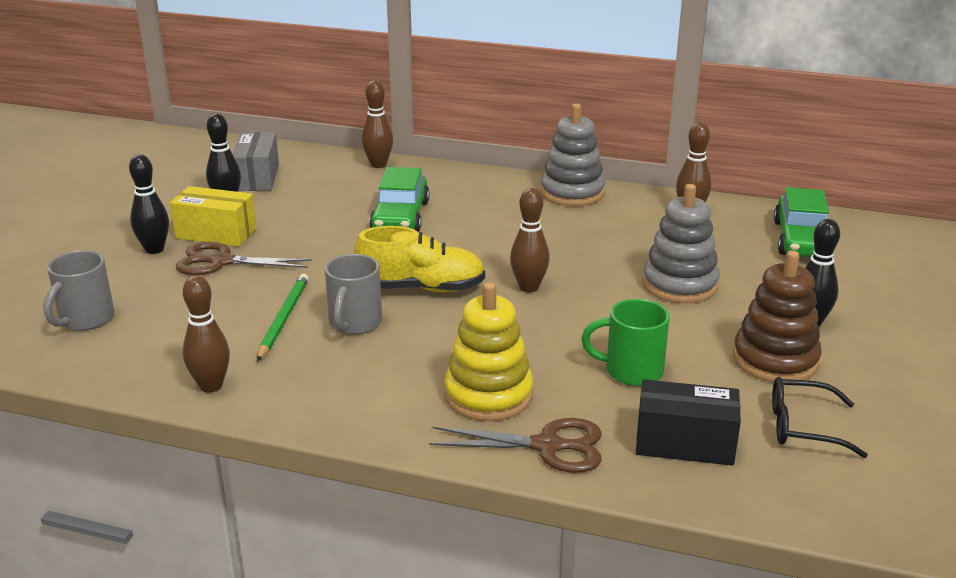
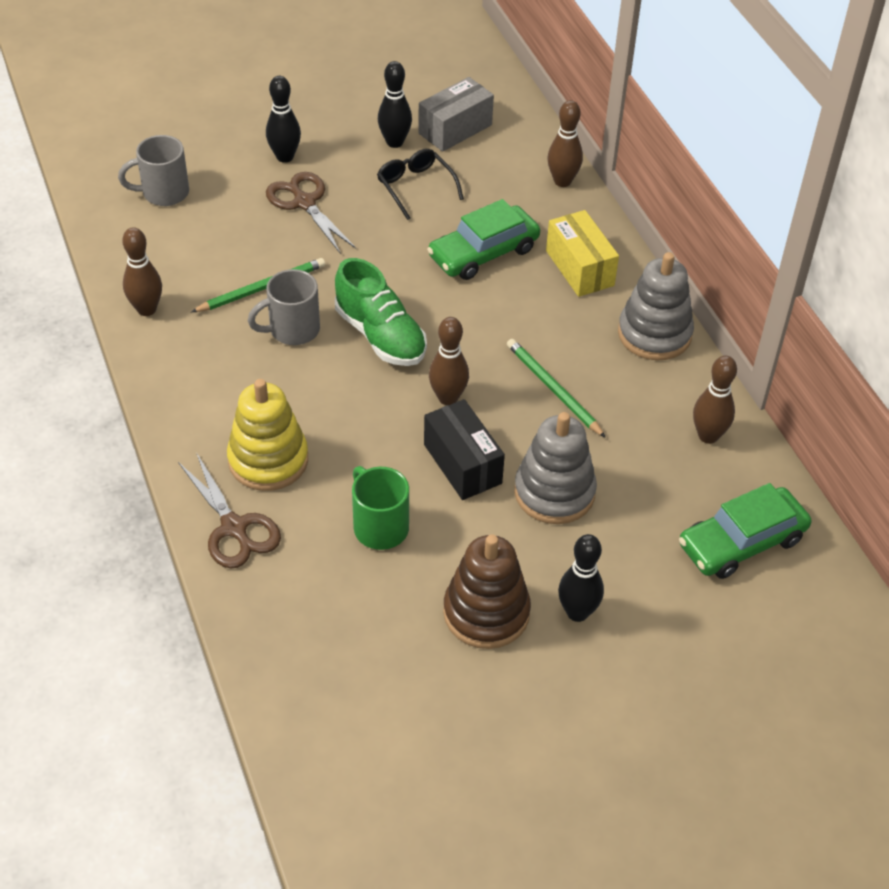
camera: 50 degrees right, 20 degrees up
(216, 233) = (341, 171): yellow box -> yellow box (580, 268)
(421, 288) = (380, 335): yellow shoe -> green shoe
(576, 245) = (553, 389): none -> green pencil
(684, 443) = (307, 606): black box -> black box (462, 464)
(802, 427) = (396, 671): black glasses -> black glasses (415, 187)

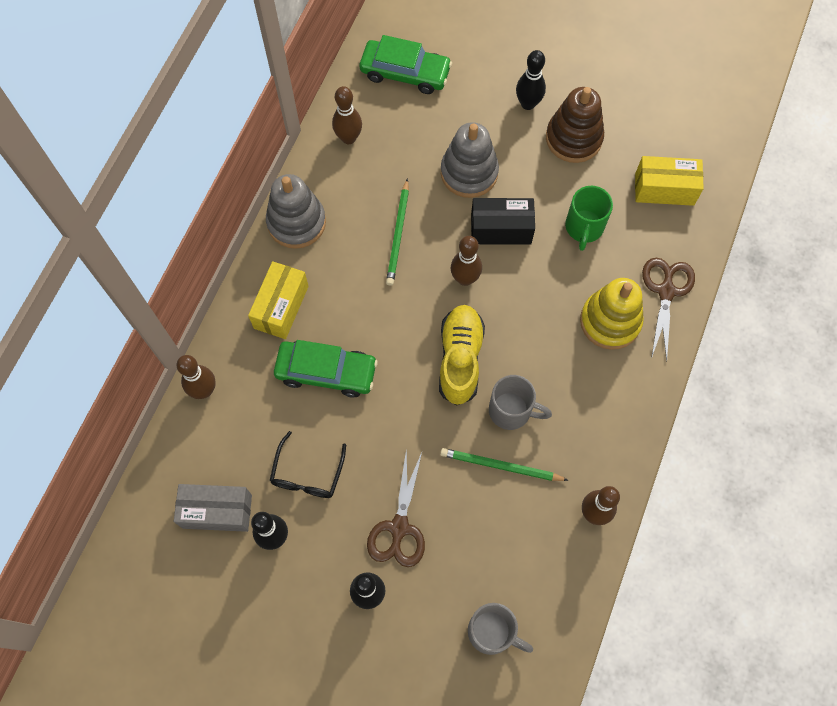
camera: 135 degrees left, 20 degrees up
(330, 633) = (664, 189): none -> yellow box
(380, 335) = (460, 359): green shoe -> yellow shoe
(462, 464) = (501, 229): black box -> black box turned 75 degrees clockwise

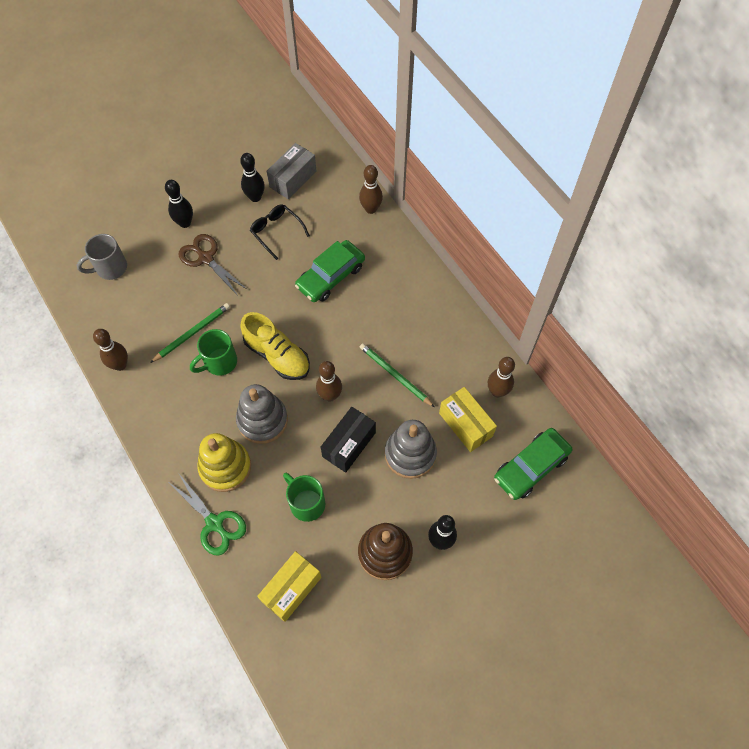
camera: 125 degrees right, 5 degrees down
(281, 307) = (394, 277): yellow box -> yellow box (465, 424)
(296, 222) = (450, 319): grey stacking toy -> grey stacking toy (262, 420)
(511, 411) = (219, 362): grey mug -> green mug
(666, 291) = (214, 523): brown scissors -> green scissors

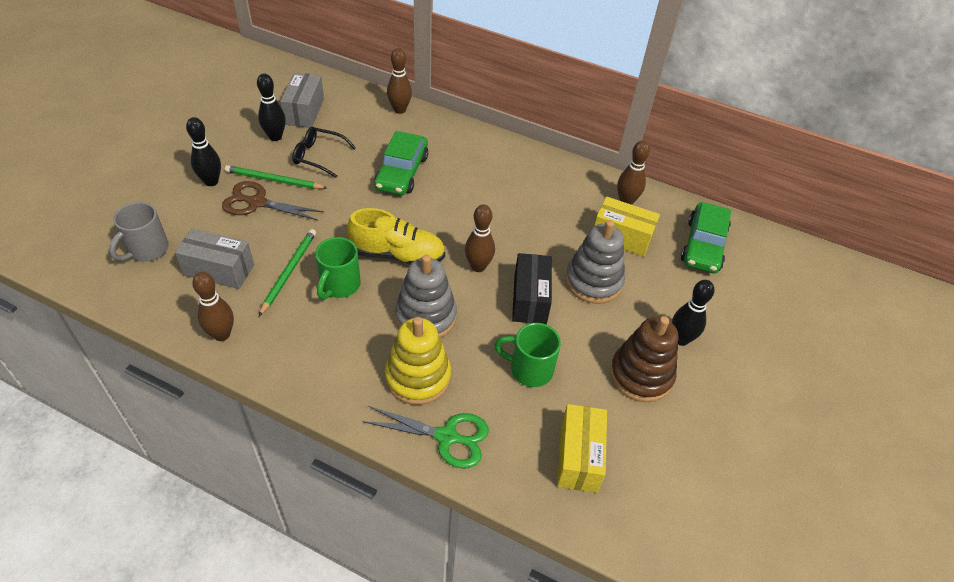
camera: 35 degrees left, 15 degrees down
(147, 309) = (219, 270): none -> grey box
(395, 375) = (526, 225): green pencil -> green pencil (274, 180)

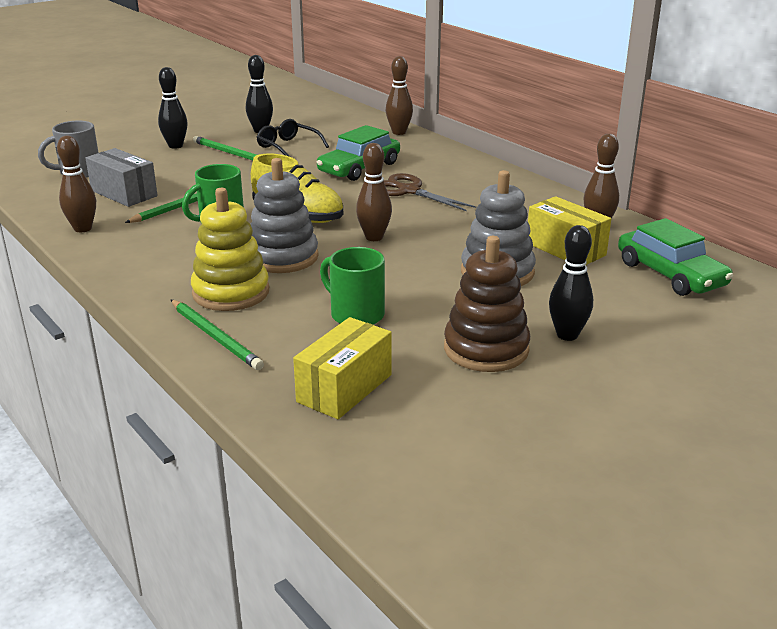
camera: 30 degrees right, 20 degrees down
(257, 203) = (201, 163): brown scissors -> brown scissors (409, 191)
(304, 111) = (304, 121): grey box -> none
(446, 437) = (215, 337): green scissors -> green pencil
(530, 299) = (408, 269): black box -> none
(703, 245) = (670, 274): green car -> green car turned 75 degrees counterclockwise

